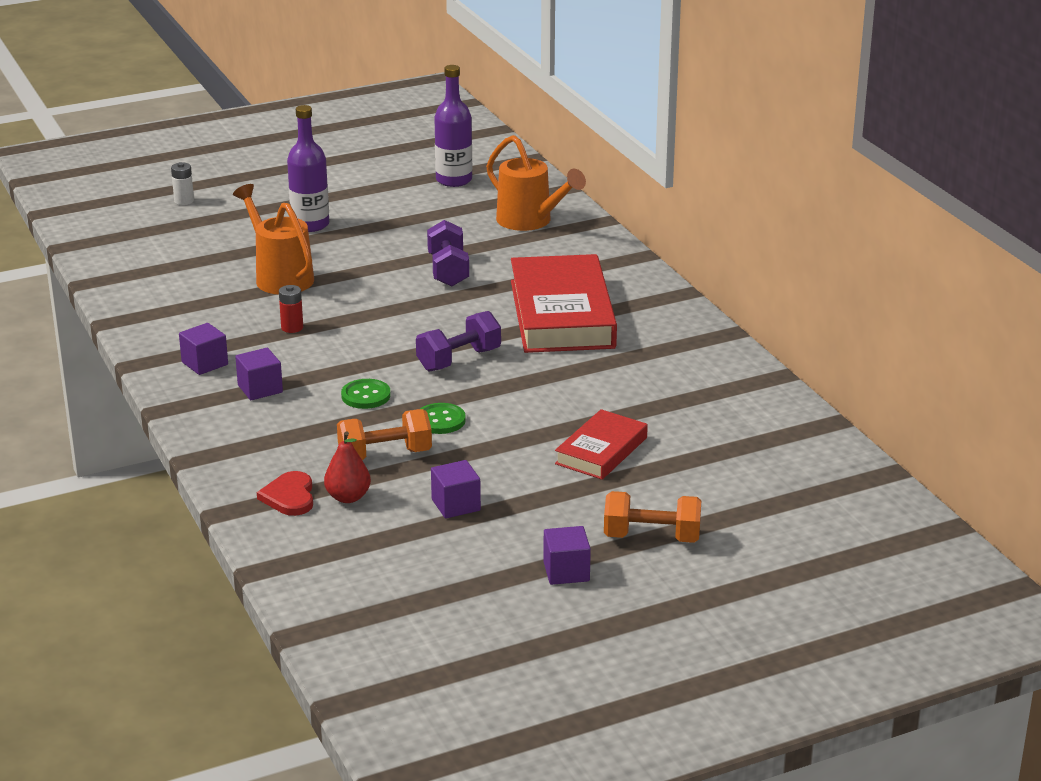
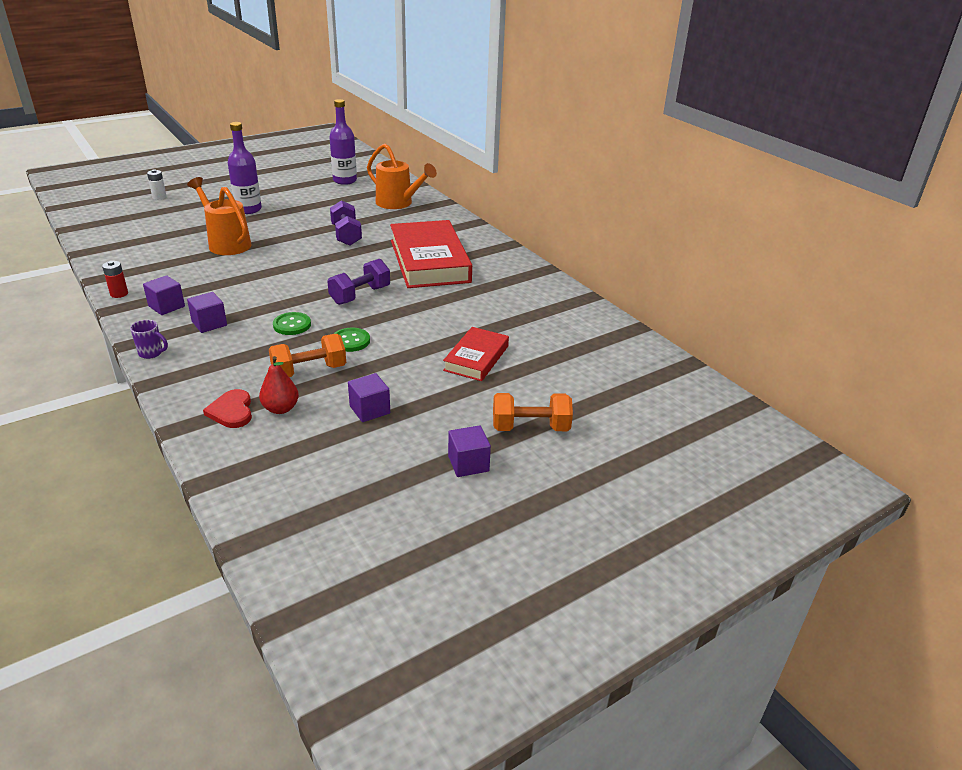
camera: 10 degrees left, 5 degrees up
(190, 423) = (151, 353): none -> purple mug
(292, 328) = (235, 277): red battery -> red battery (119, 294)

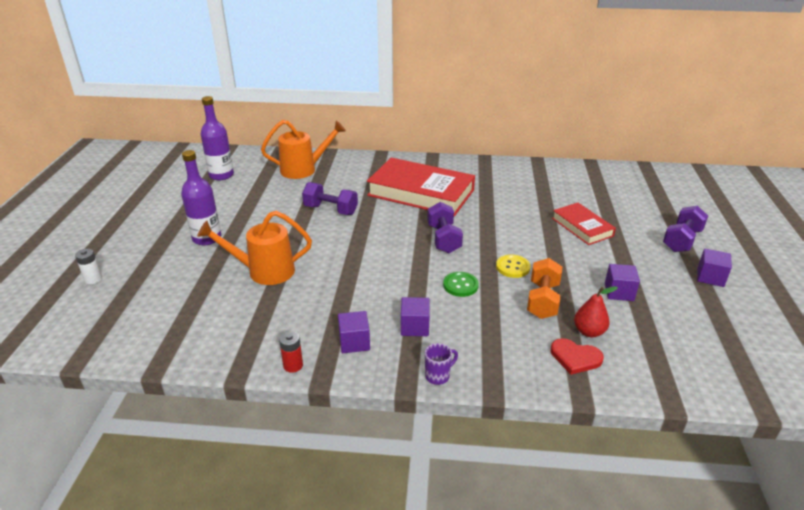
camera: 50 degrees left, 0 degrees up
(350, 341) = (512, 267): green button -> yellow button
(530, 427) = (682, 240): orange dumbbell -> purple dumbbell

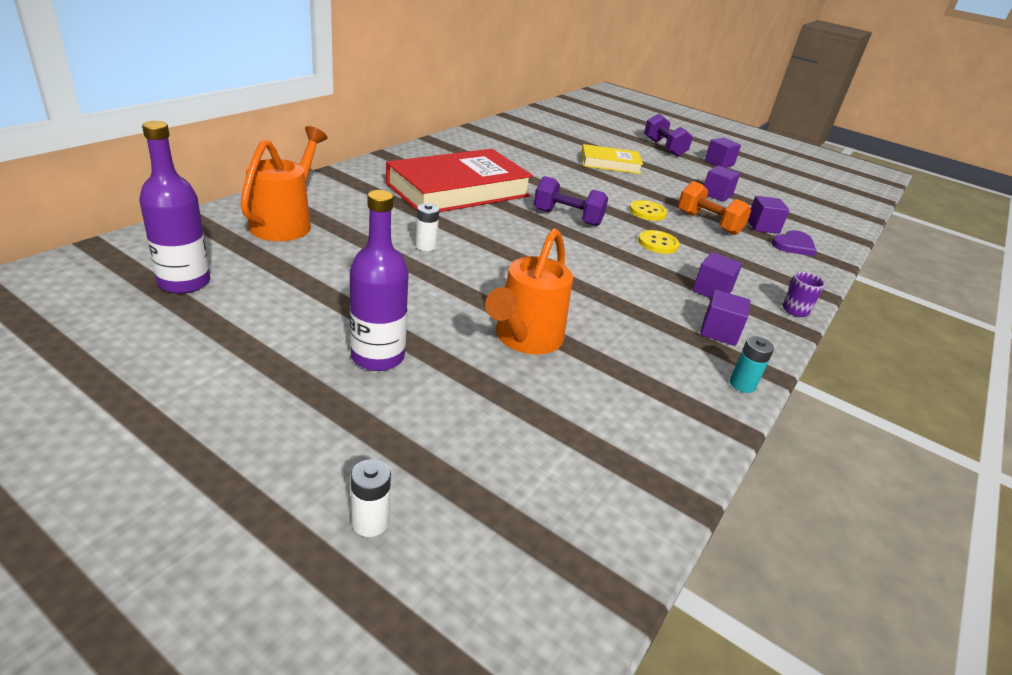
camera: 65 degrees left, 0 degrees up
(293, 365) = (742, 384): red battery -> turquoise battery
(331, 210) = (425, 246): purple dumbbell -> white battery
(460, 285) = (658, 243): green button -> yellow button
(575, 358) = (793, 245): red heart -> purple heart
(582, 227) = (610, 164): red book -> yellow book
(589, 332) = (762, 226): red pear -> purple cube

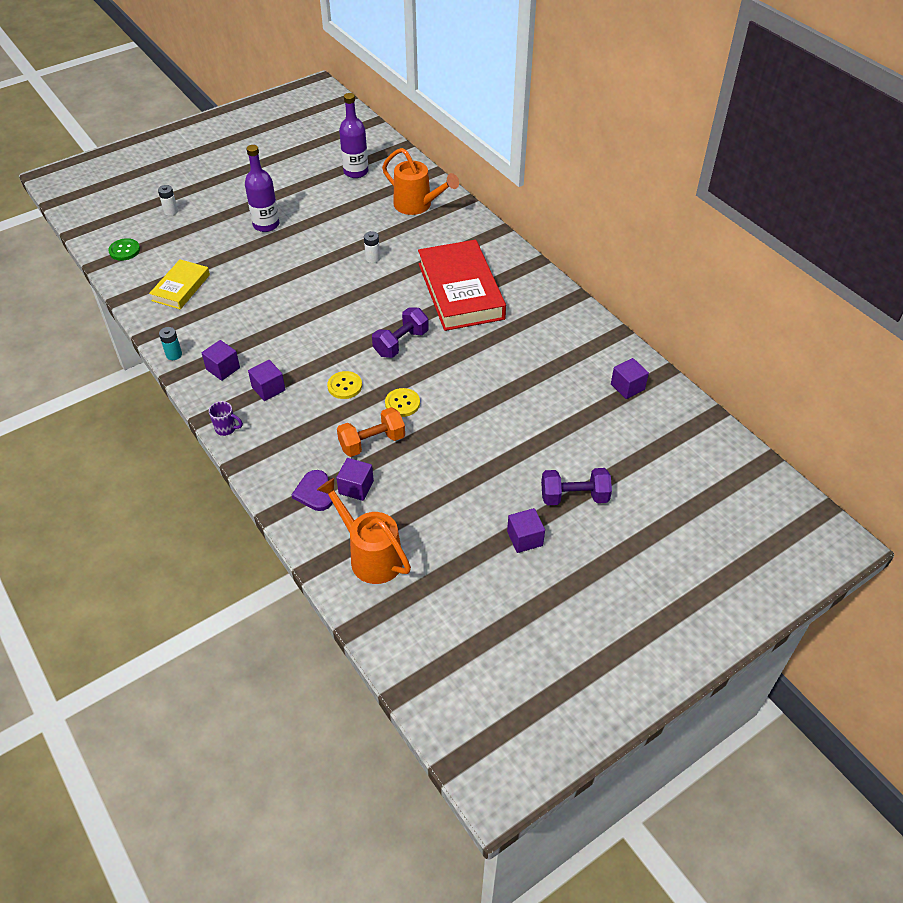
camera: 115 degrees right, 15 degrees up
(524, 339) = (256, 277): orange watering can -> orange watering can (370, 555)
(553, 560) = (124, 250): none -> green button
(610, 164) = (519, 418): yellow book -> yellow book (181, 288)
(716, 195) = (433, 484): purple cube -> purple cube (627, 387)

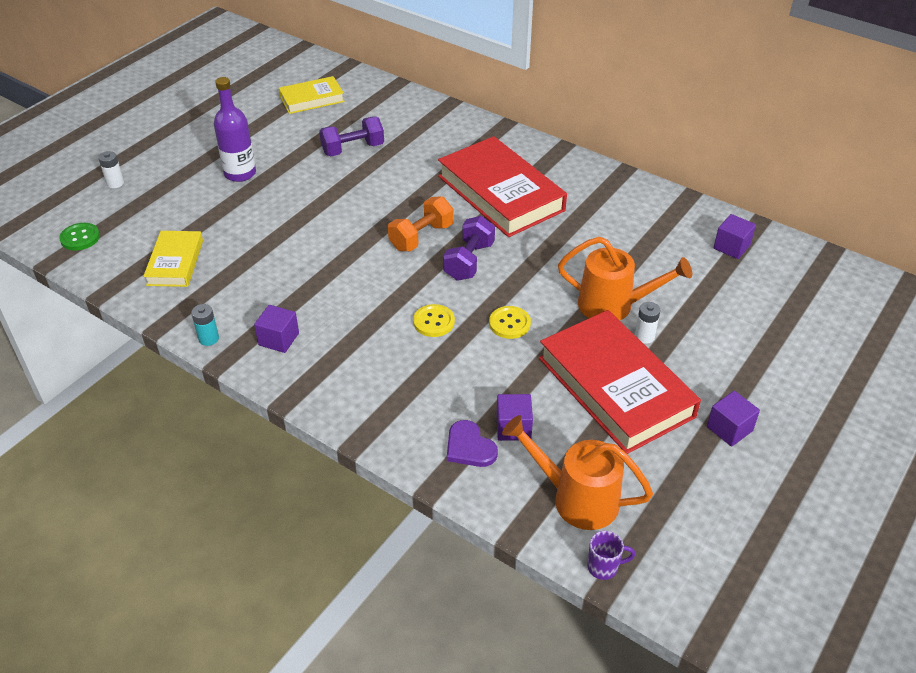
camera: 20 degrees left, 5 degrees down
(226, 428) = (322, 405): purple mug -> purple mug (604, 567)
(268, 389) = (346, 347): purple cube -> none
(356, 172) = (312, 99): purple bottle -> yellow book
(372, 442) = (501, 374): orange dumbbell -> orange dumbbell (421, 237)
(373, 258) = (384, 182): white battery -> white battery (644, 336)
(417, 205) = (401, 119): orange watering can -> orange watering can (614, 306)
(454, 478) = (615, 387): none -> red book
(574, 497) = (751, 371): purple dumbbell -> purple dumbbell (353, 149)

